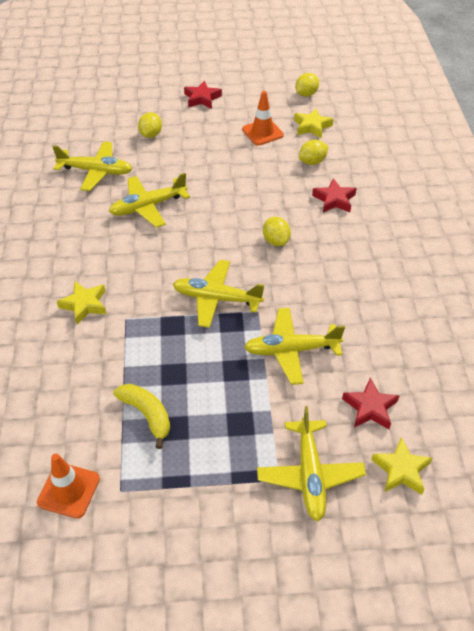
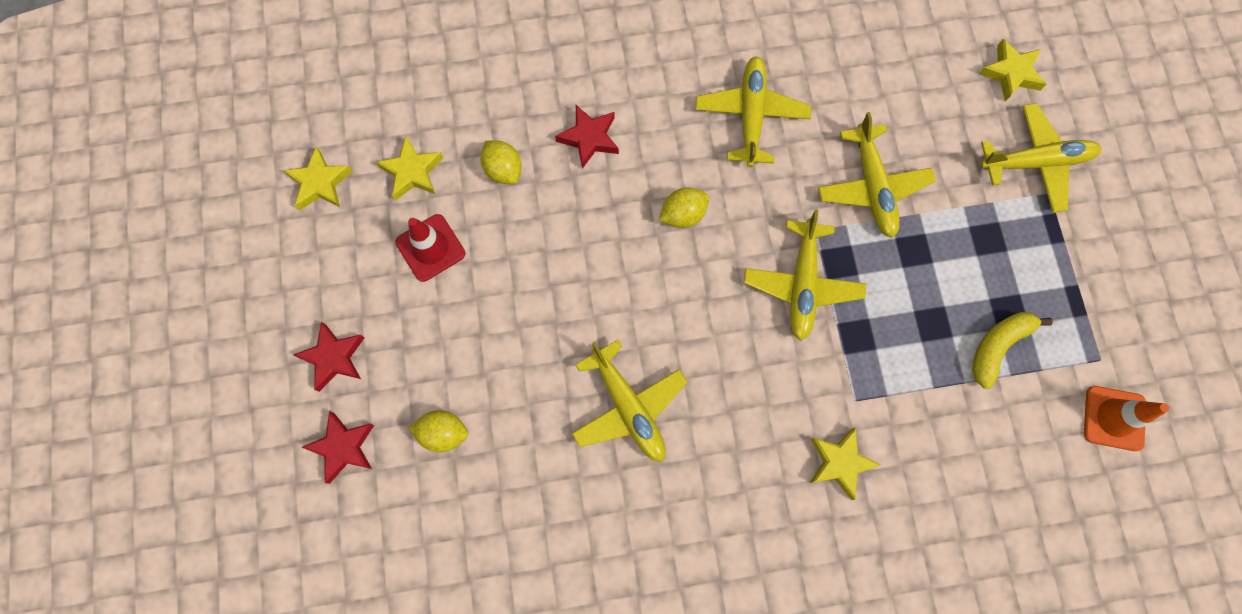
camera: 95 degrees left, 25 degrees up
(96, 171) = (549, 509): yellow plane -> yellow plane (751, 115)
(262, 132) = (430, 248): orange traffic cone -> red traffic cone
(306, 94) = (320, 183): yellow lemon -> yellow star
(370, 408) = (939, 101): red star -> red star (343, 447)

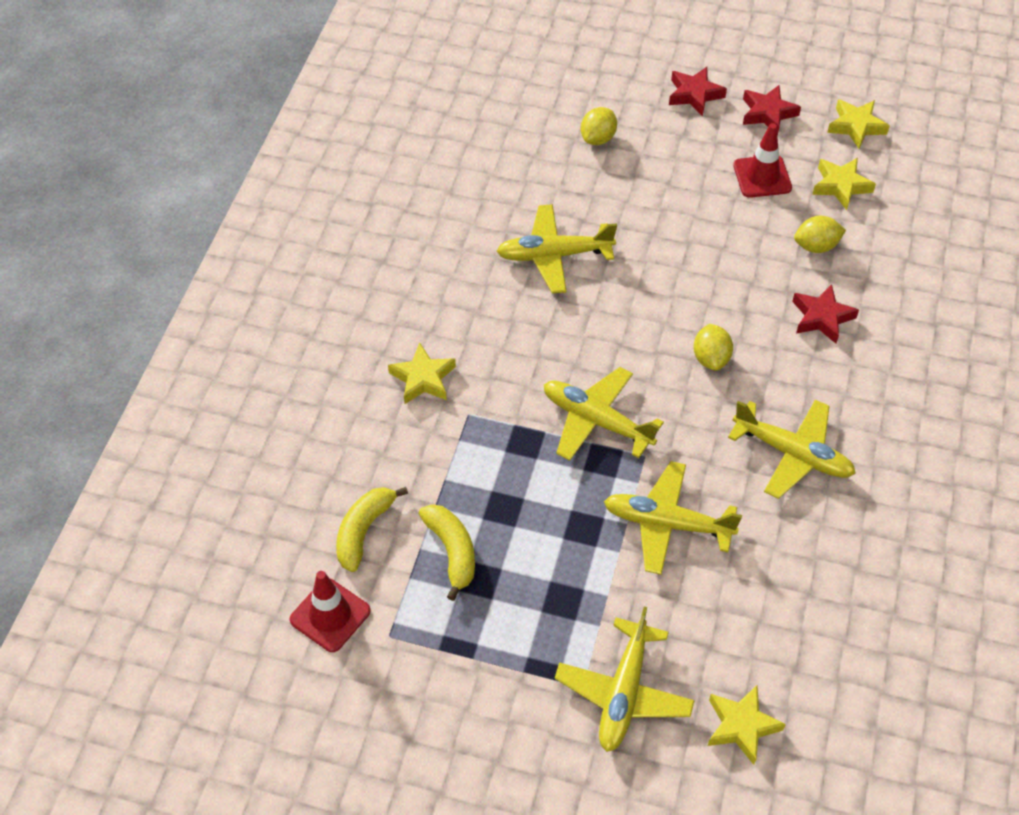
camera: 115 degrees right, 20 degrees down
(343, 447) = (619, 81): red star -> red star (768, 113)
(1023, 432) = (364, 531): none -> yellow banana
(1114, 418) = (330, 615): orange traffic cone -> red traffic cone

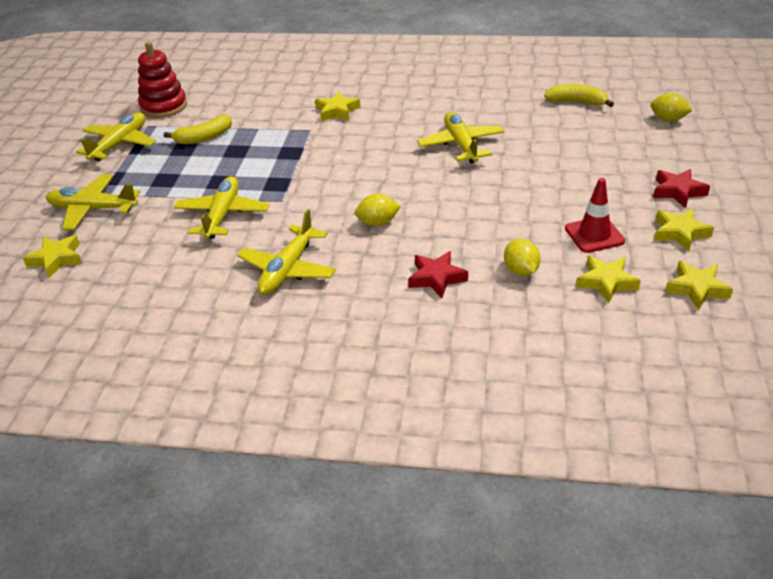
camera: 85 degrees right, 15 degrees down
(330, 615) = (164, 106): red traffic cone -> red stacking toy
(364, 531) = (220, 108): yellow banana -> yellow banana (577, 102)
(596, 420) = (310, 178): yellow plane -> yellow plane (120, 144)
(598, 138) = (594, 150): yellow lemon -> yellow lemon (668, 119)
(768, 113) = (680, 233): red star -> yellow star

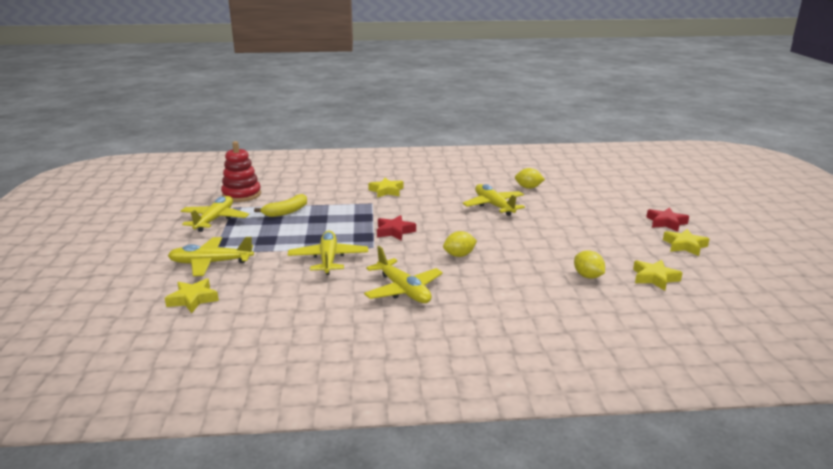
camera: 15 degrees left, 15 degrees down
(287, 270) = (403, 290): yellow plane -> yellow plane turned 45 degrees counterclockwise
(436, 278) = (527, 286): red star -> red star (394, 231)
(577, 102) = (561, 178): yellow banana -> none
(594, 235) = (626, 251): red traffic cone -> none
(668, 119) = (630, 184): yellow lemon -> yellow lemon (528, 188)
(697, 288) = (720, 277): yellow star -> none

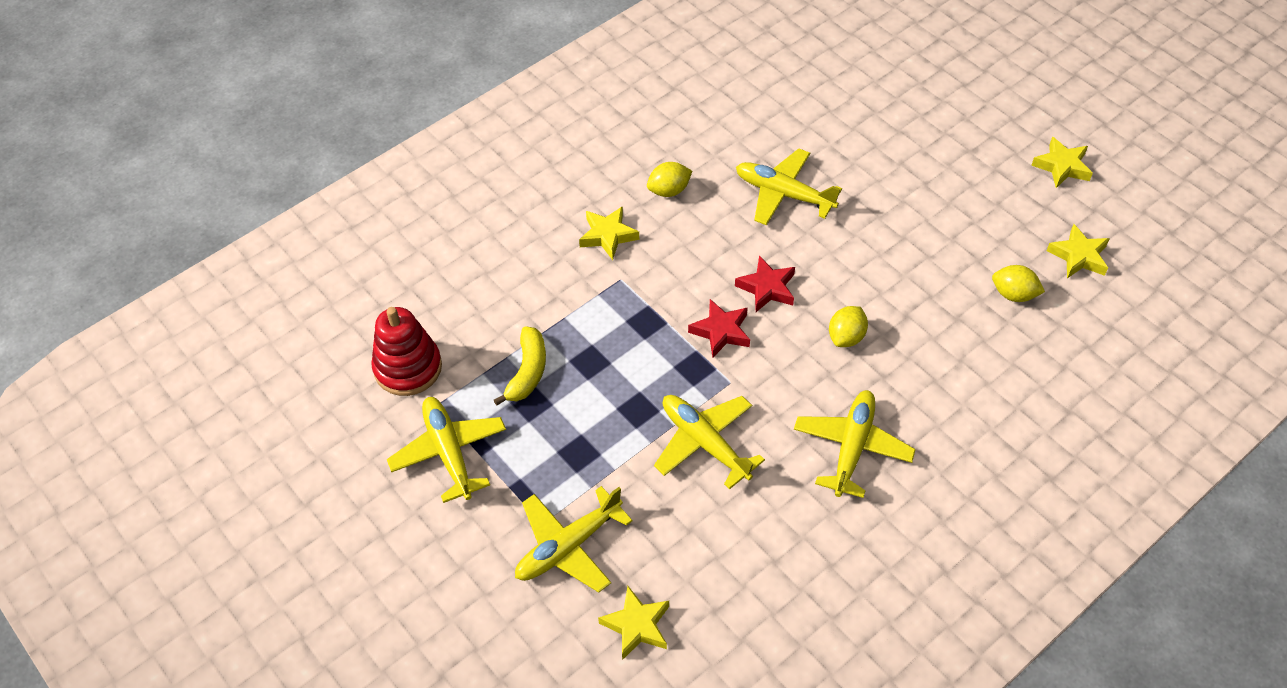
camera: 35 degrees left, 30 degrees up
(403, 290) = (852, 447): yellow plane -> yellow plane turned 90 degrees counterclockwise
(528, 188) = (785, 120): yellow lemon -> yellow lemon (669, 190)
(666, 223) = (1008, 122): red star -> red star (767, 288)

